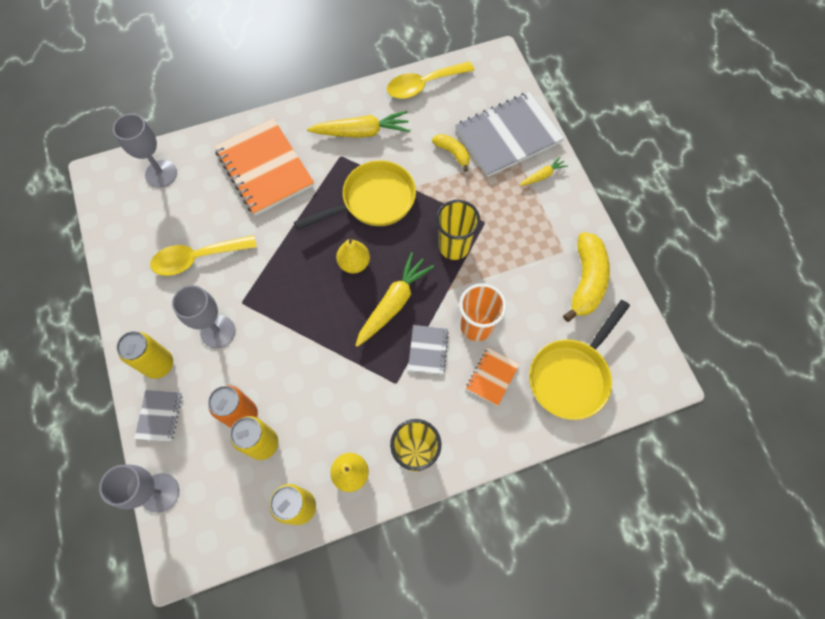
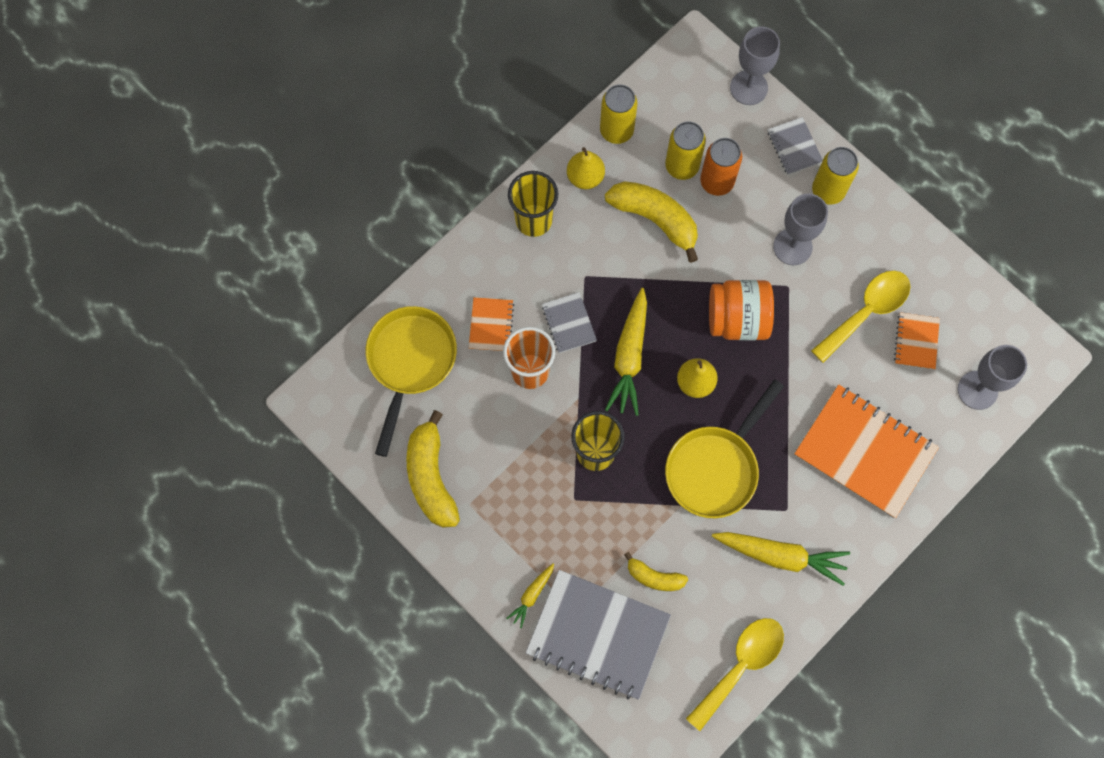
camera: 155 degrees right, 5 degrees up
(178, 222) = (916, 341): none -> orange notebook
(295, 295) = (737, 319): none -> orange jar
(312, 406) = (655, 219): none -> yellow banana
(361, 132) = (780, 556): yellow carrot -> yellow carrot turned 135 degrees counterclockwise
(508, 136) = (597, 635): grey notebook -> grey notebook turned 75 degrees clockwise

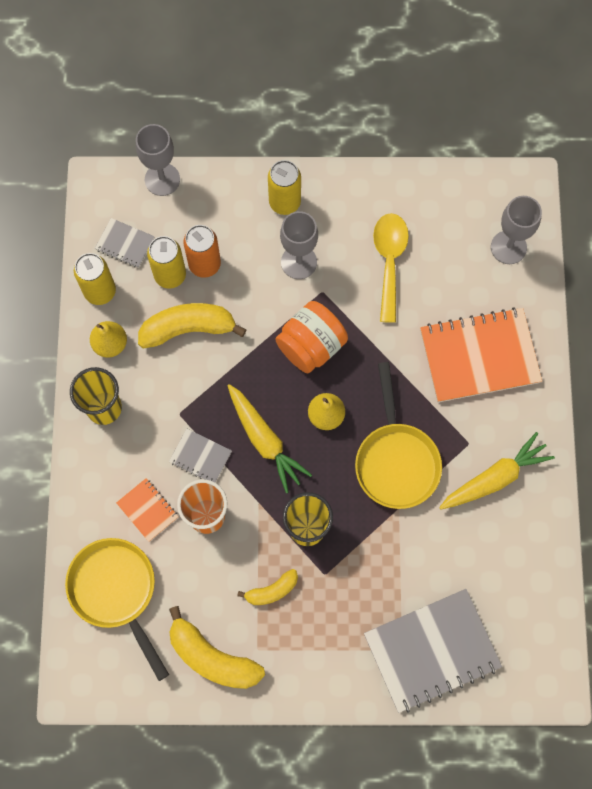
camera: 45 degrees left, 0 degrees up
(532, 595) = (362, 668): yellow carrot -> none
(654, 577) = (429, 574): yellow banana -> yellow banana (272, 590)
(741, 665) = (541, 576): yellow spoon -> none
(794, 147) = (233, 193): grey notebook -> grey notebook (125, 244)
(916, 341) = (439, 251): orange notebook -> none

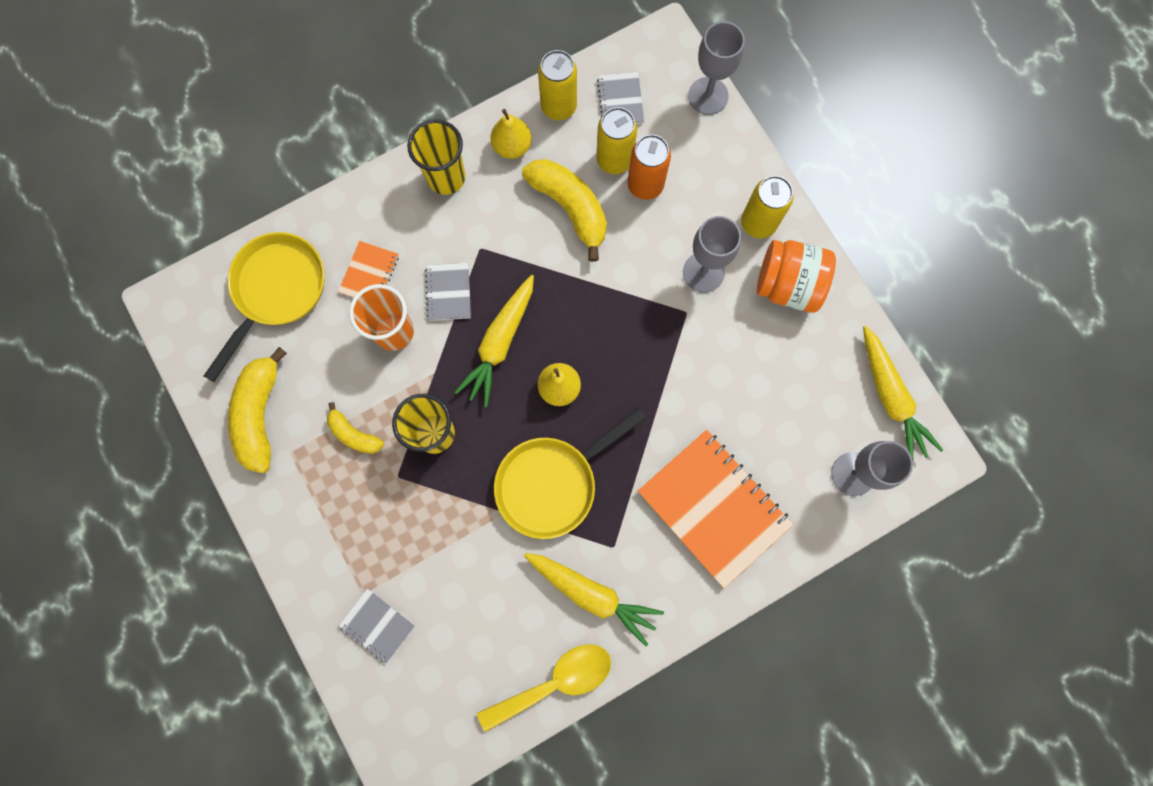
camera: 60 degrees right, 5 degrees up
(311, 345) = (623, 333): orange jar -> orange jar (788, 285)
(389, 261) = (760, 360): yellow spoon -> yellow spoon (555, 681)
(432, 651) = (377, 625): grey notebook -> grey notebook, size x0.47
(468, 190) = (890, 397): none -> yellow carrot

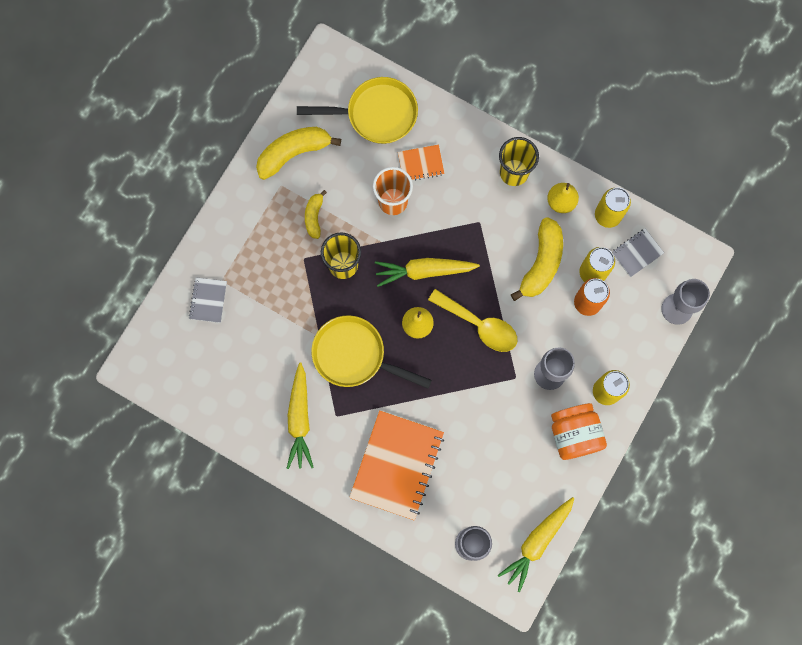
camera: 60 degrees right, 0 degrees up
(448, 292) = (438, 220): grey notebook -> none
(555, 681) = (235, 426): yellow spoon -> yellow spoon (479, 325)

